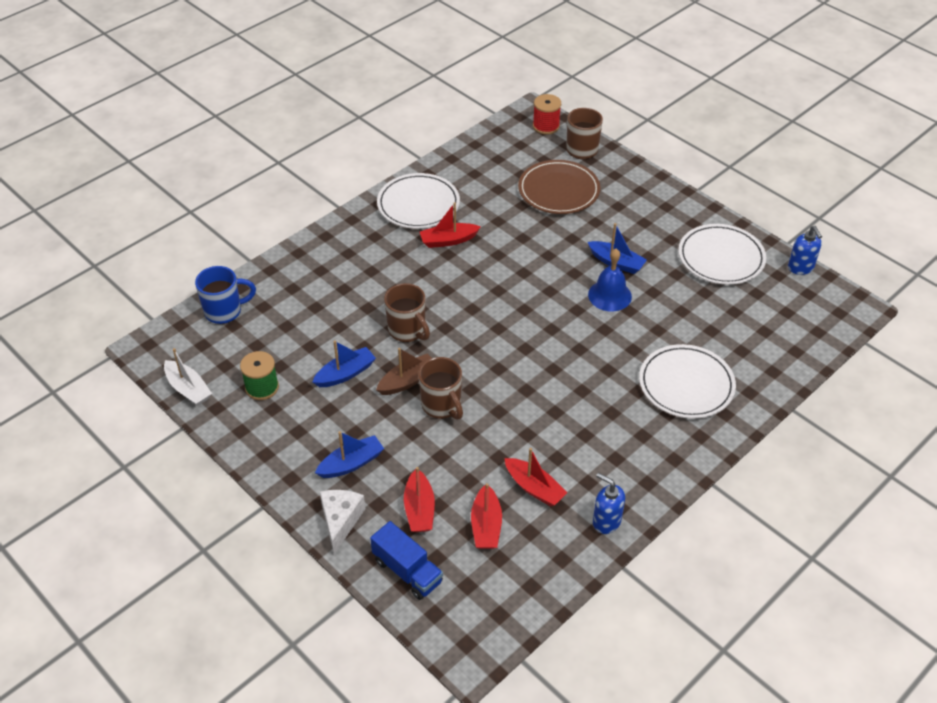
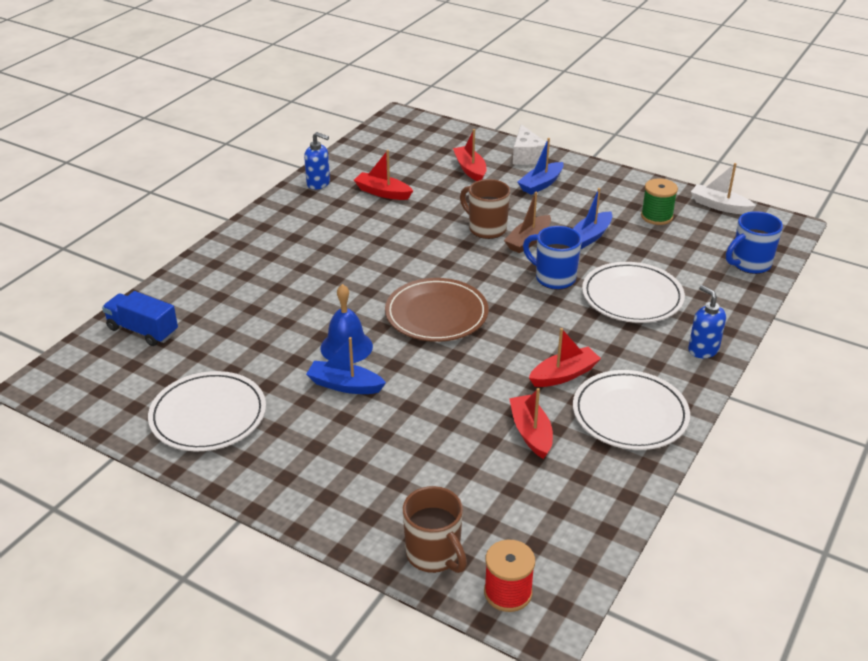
camera: 165 degrees right, 10 degrees down
(407, 331) = (554, 278): brown mug -> blue mug
(407, 571) = (461, 141): blue truck -> blue truck (143, 330)
(486, 525) = (414, 169): red boat -> red boat (531, 433)
(558, 190) = (447, 472): brown plate -> brown plate (436, 314)
(686, 384) = (253, 279): white plate -> white plate (632, 296)
(800, 268) = (102, 421): blue soap dispenser -> blue soap dispenser (703, 350)

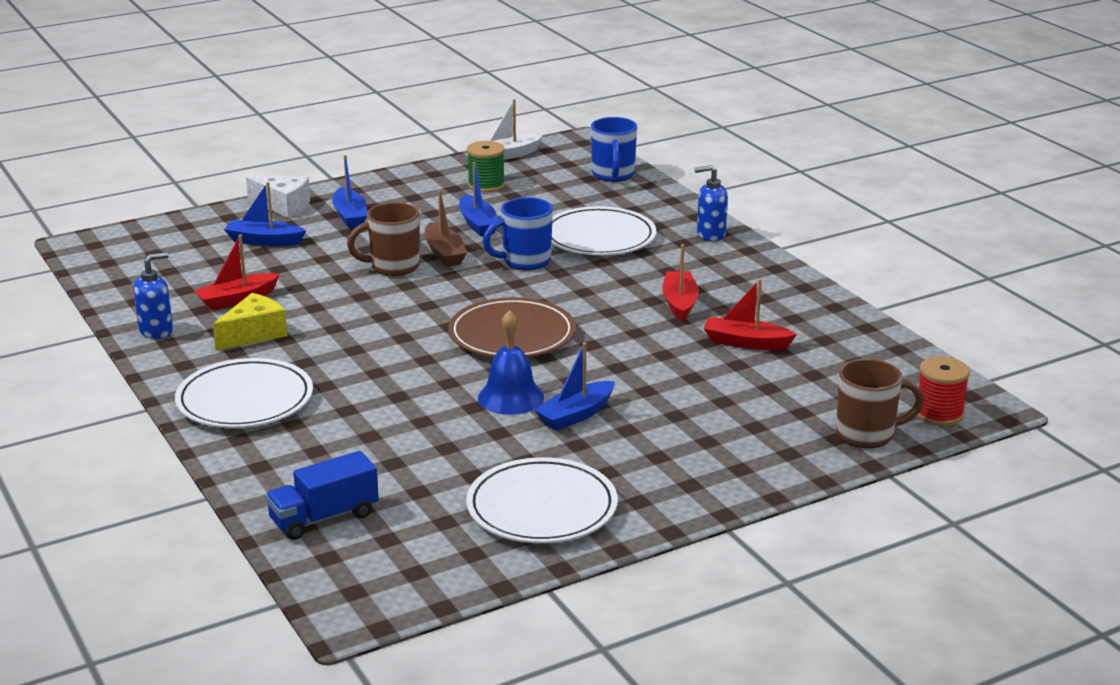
camera: 60 degrees left, 10 degrees down
(345, 216) = (254, 334): none -> yellow cheese
(470, 169) = (264, 241): red boat -> blue boat
(630, 414) = (764, 292): white plate -> white plate (245, 400)

